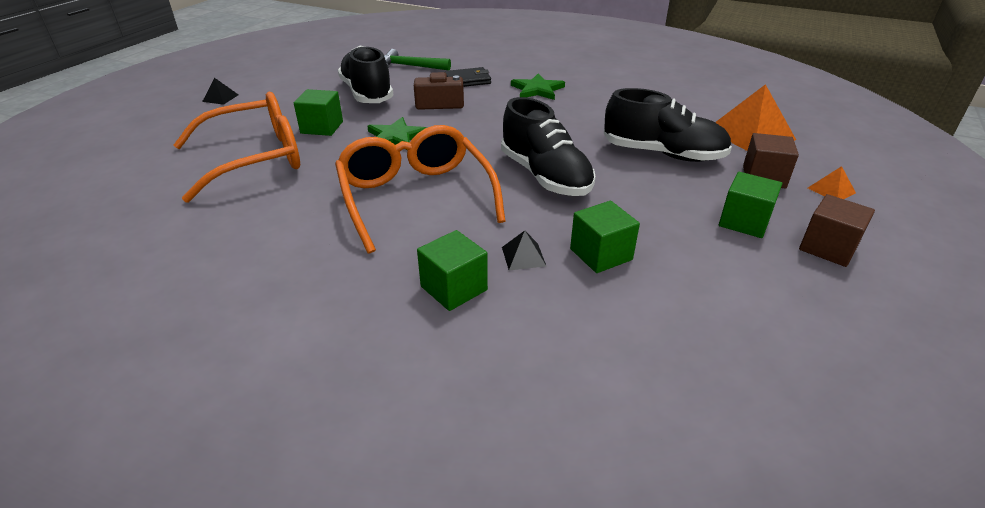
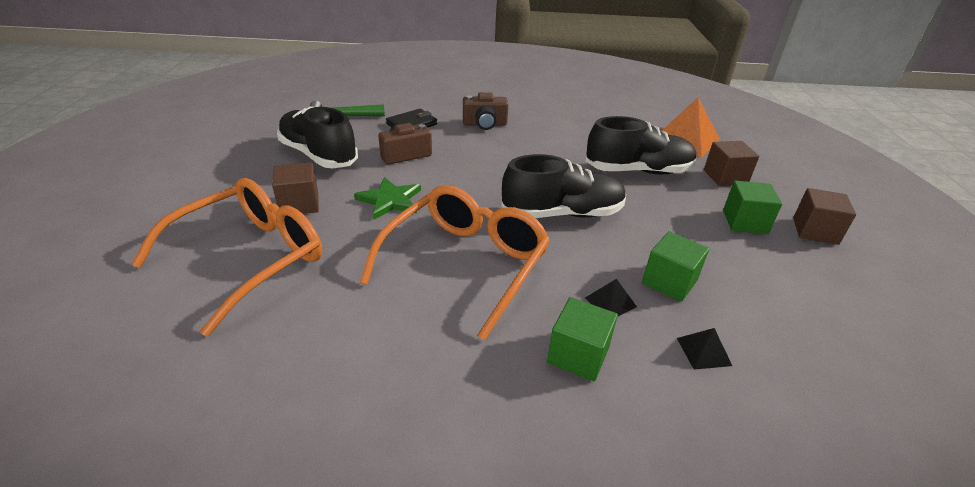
camera: 25 degrees left, 0 degrees up
(220, 98) = (143, 189): black pyramid -> black pyramid (703, 351)
(322, 127) = (299, 204): green cube -> brown cube
(416, 198) = (464, 265): orange glasses -> orange glasses turned 75 degrees clockwise
(537, 89) = (484, 124): green star -> brown camera
(545, 176) = (562, 213): black shoe -> black shoe turned 45 degrees counterclockwise
(831, 190) = (777, 179): orange pyramid -> none

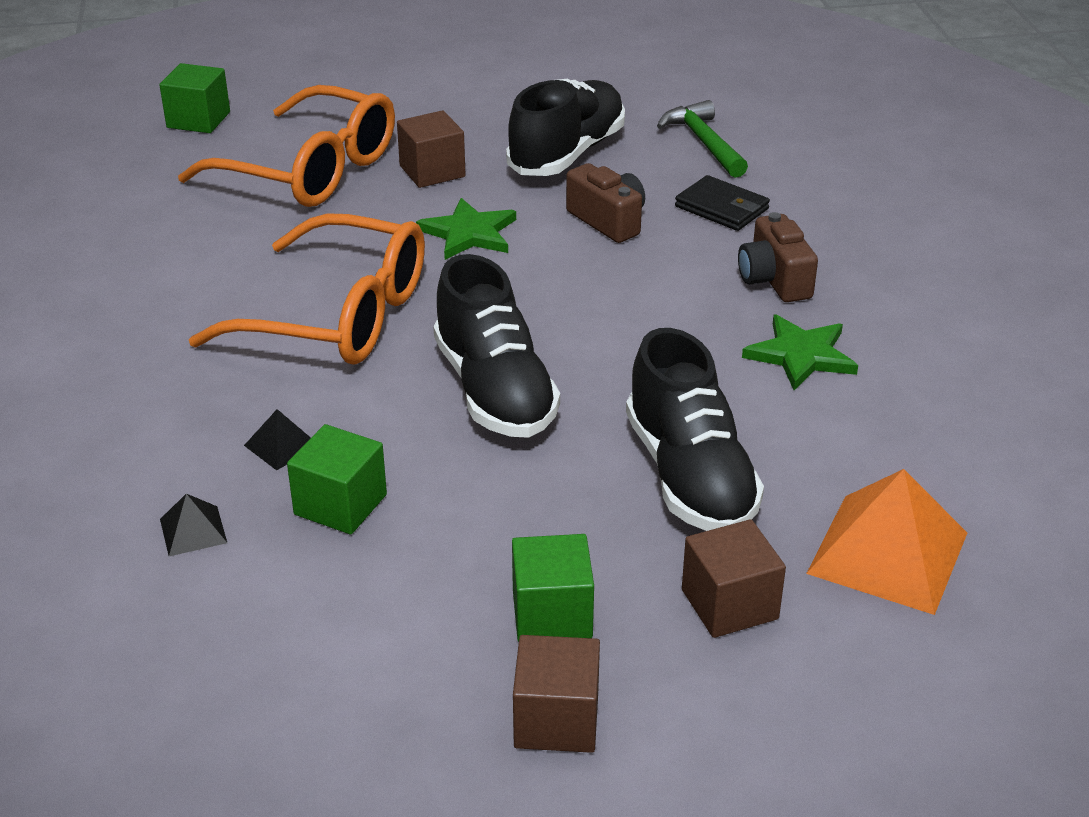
camera: 80 degrees right, 0 degrees up
(548, 130) = (801, 355): none -> green star
(578, 355) = (177, 421): green cube -> green cube (198, 120)

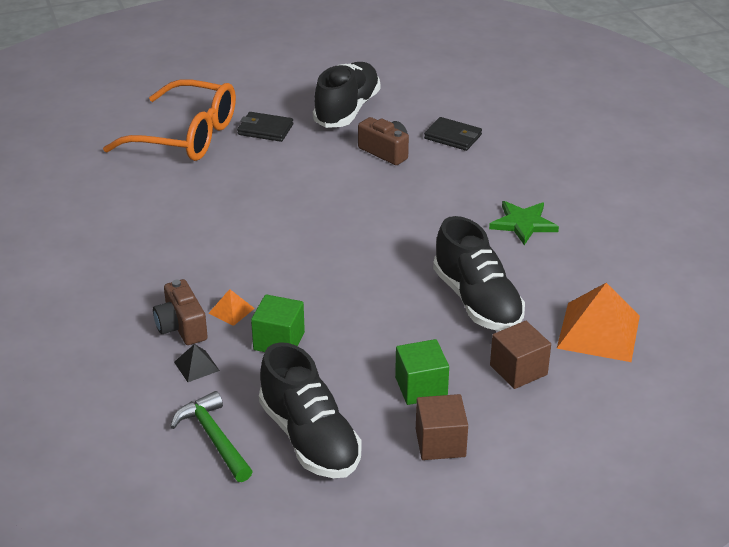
camera: 10 degrees left, 0 degrees up
(198, 120) = (100, 108): green cube -> none
(282, 445) = (231, 310): black pyramid -> orange pyramid
(335, 315) = (236, 228): orange glasses -> none
(432, 171) = (265, 129): brown cube -> black wallet
(469, 233) = (302, 168): green star -> none
(495, 390) = (348, 264): black shoe -> black shoe (310, 438)
(704, 142) = (430, 95): green hammer -> green hammer (214, 438)
(774, 280) = (496, 179): brown camera -> brown camera (181, 327)

